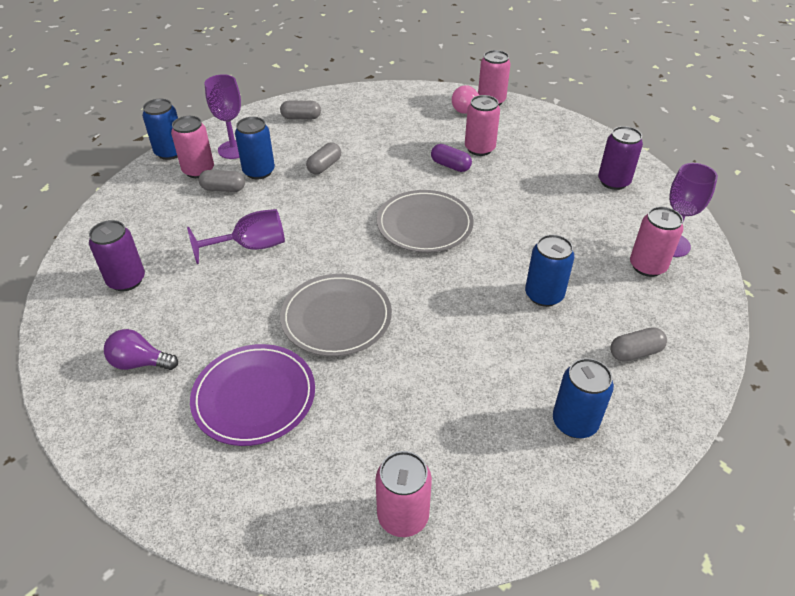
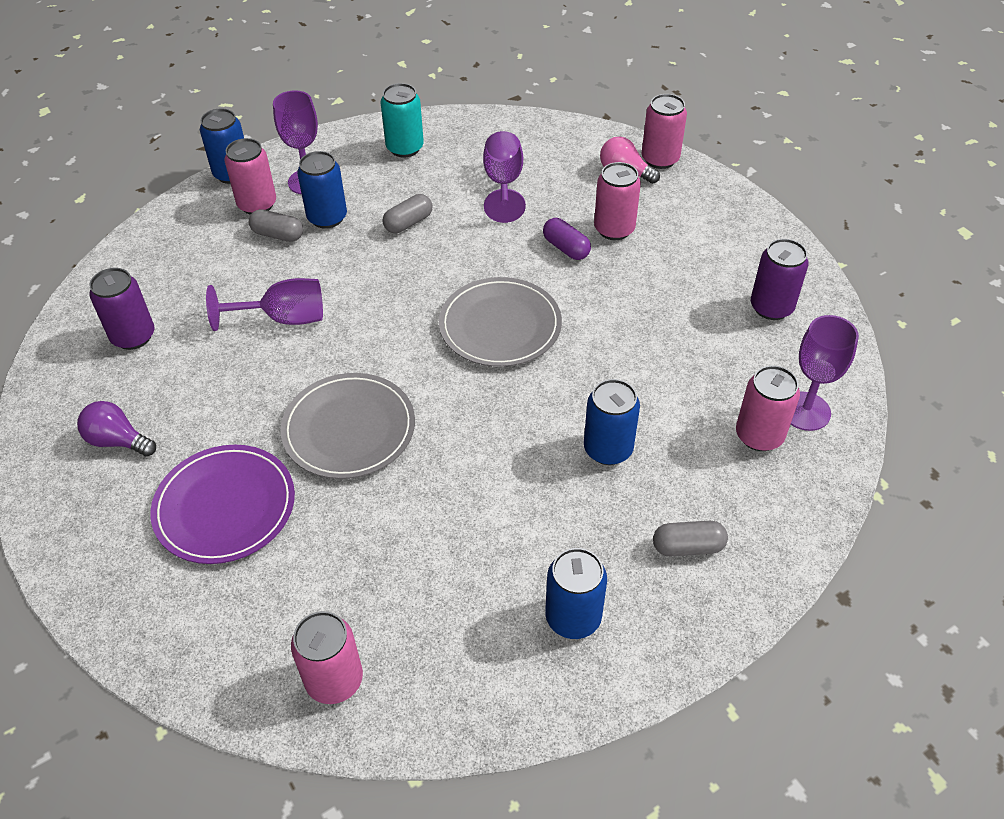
camera: 15 degrees right, 5 degrees up
(301, 118) = (405, 148): grey capsule -> turquoise can
(385, 131) = (503, 184): none -> purple goblet

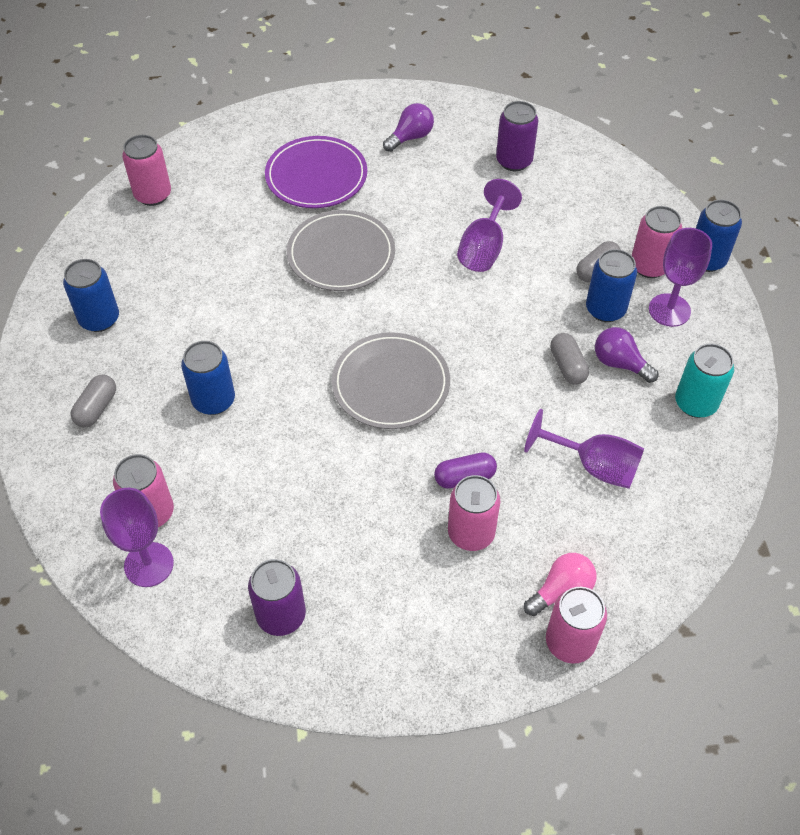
camera: 115 degrees right, 5 degrees up
(387, 195) = (619, 363): none -> purple light bulb

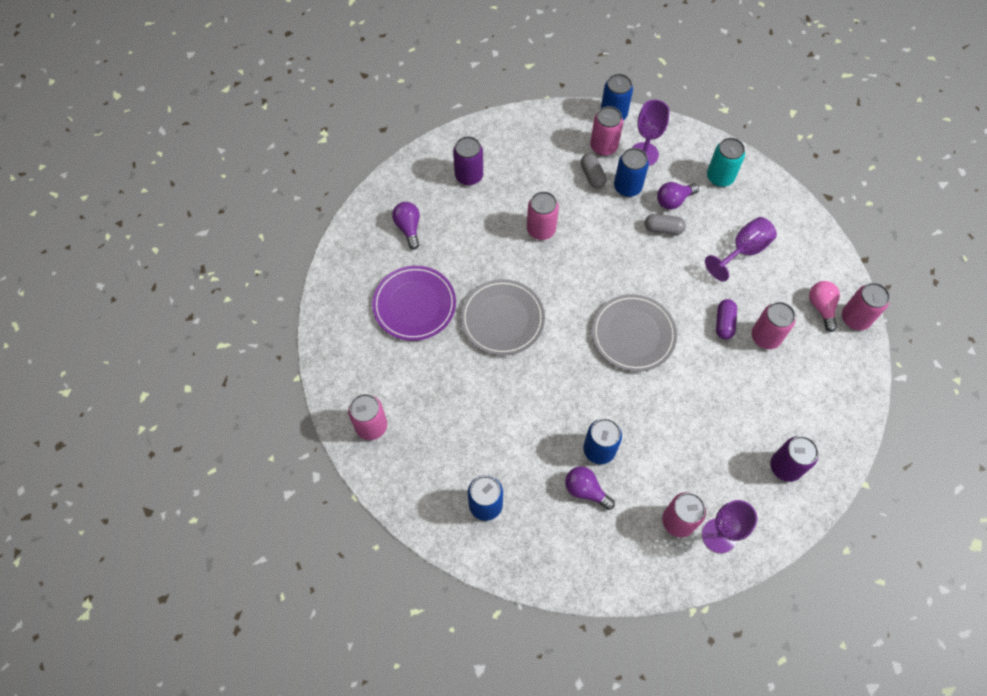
camera: 65 degrees left, 10 degrees up
(96, 408) = (572, 531): grey capsule -> none
(155, 404) = (585, 490): none -> purple light bulb
(484, 247) = (541, 230): purple goblet -> pink can

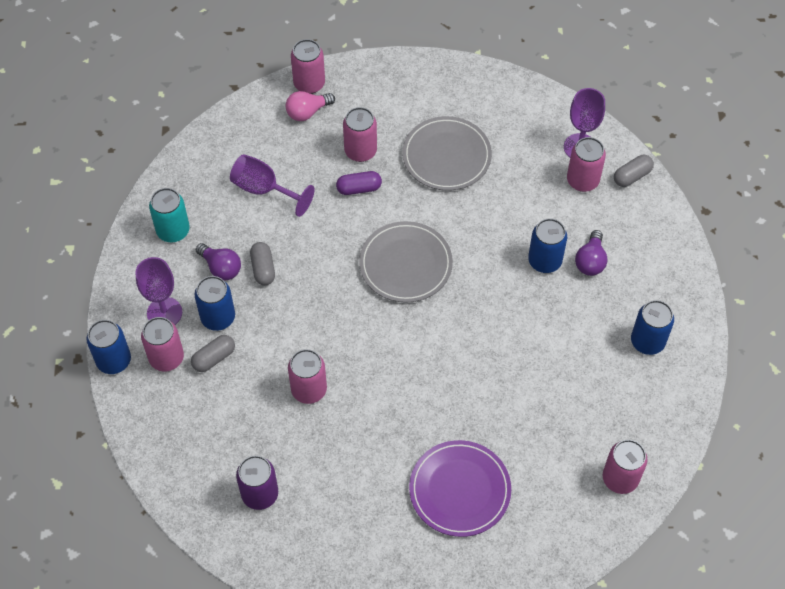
camera: 110 degrees left, 5 degrees down
(408, 228) = (360, 536): purple light bulb -> none
(502, 319) = (439, 393): grey plate -> grey plate (446, 156)
(670, 572) = (632, 176): none -> grey capsule
(785, 467) = (490, 111): purple can -> none

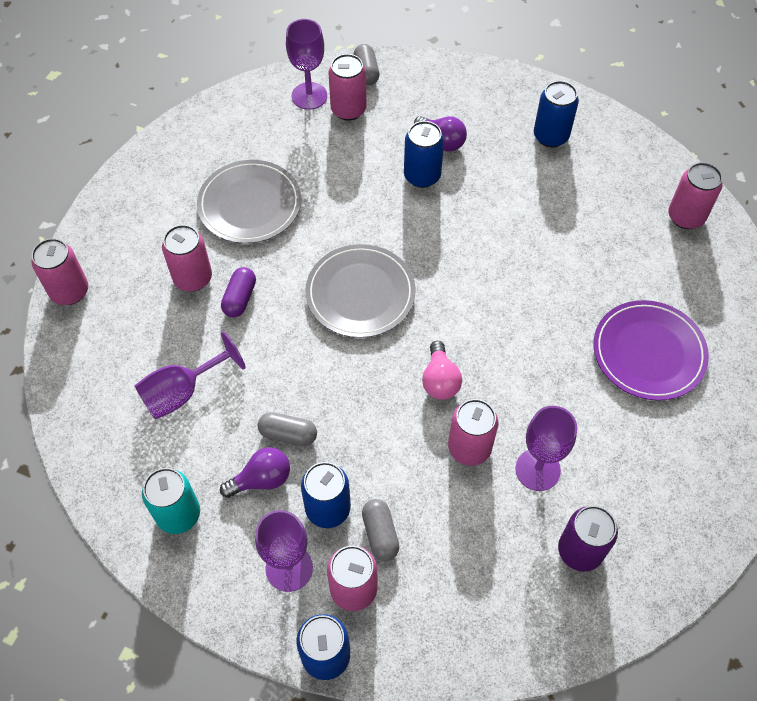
camera: 65 degrees left, 0 degrees up
(307, 112) = (106, 308): pink light bulb -> pink light bulb (440, 380)
(313, 443) = (537, 469): none -> purple goblet

